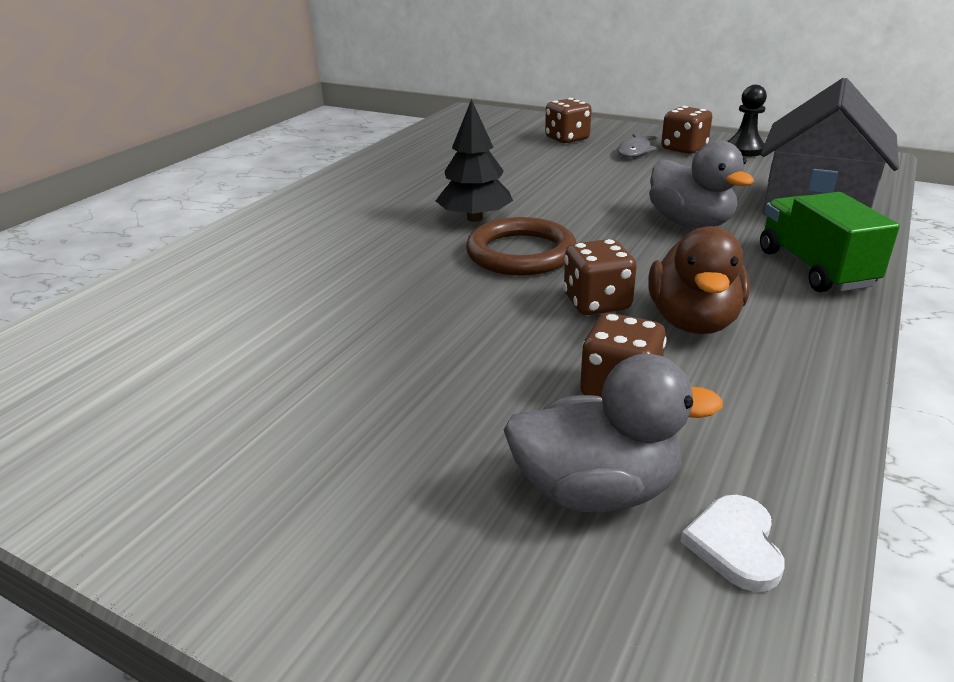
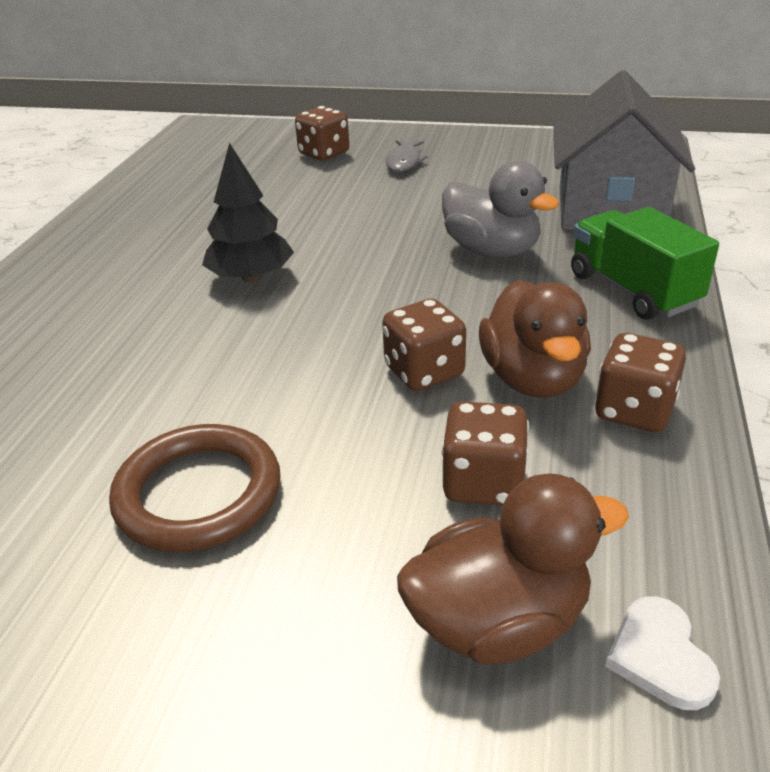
camera: 15 degrees left, 5 degrees up
(521, 253) = (319, 318): brown ring -> brown ring (198, 494)
(596, 490) = (498, 621): grey duck -> brown duck
(684, 149) = (455, 153): brown dice -> brown dice (634, 410)
(744, 150) = (518, 147): black pawn -> none

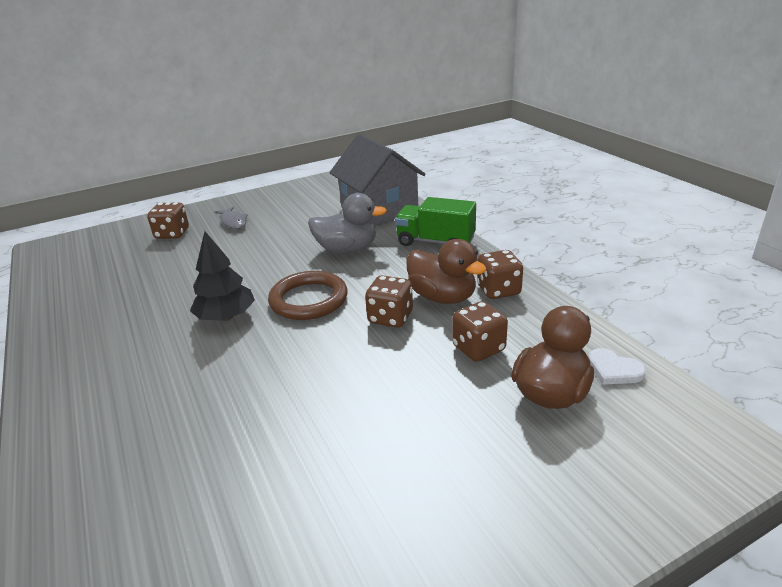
camera: 40 degrees left, 5 degrees down
(198, 494) = (356, 428): brown ring -> brown ring (308, 300)

